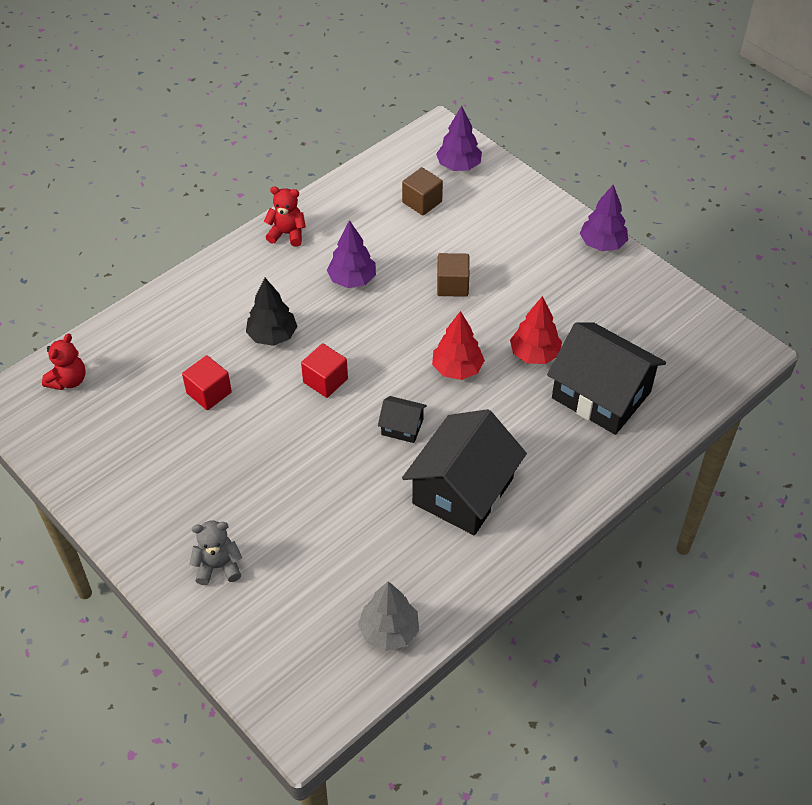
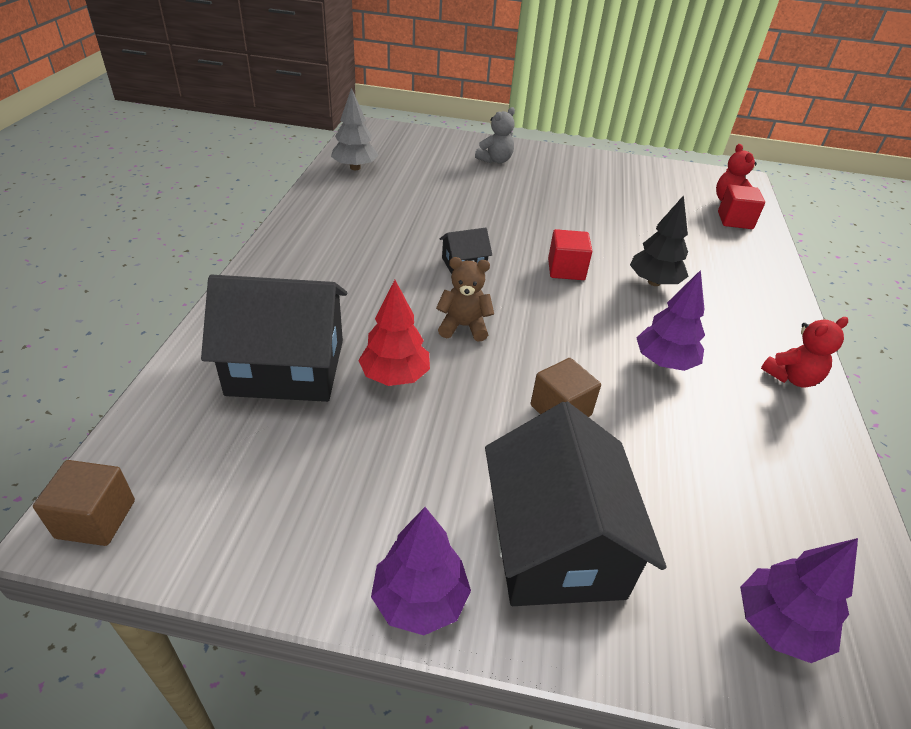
camera: 140 degrees right, 10 degrees down
(209, 393) = (635, 229): red cube -> red cube (735, 220)
(422, 202) = (733, 512): brown cube -> brown cube (96, 519)
(457, 369) = (463, 326): red tree -> brown teddy bear
(463, 491) = (369, 244): black house -> black house (555, 544)

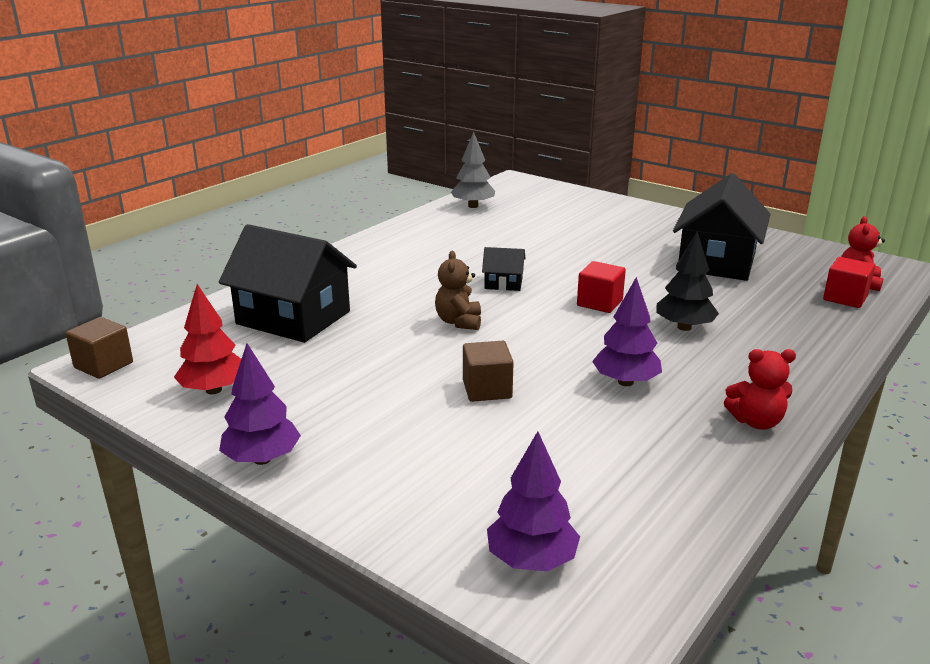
camera: 30 degrees right, 15 degrees down
(395, 376) = (370, 339): red tree -> red tree (214, 390)
(463, 326) = (459, 322): brown teddy bear -> brown teddy bear turned 120 degrees counterclockwise
(495, 160) = (616, 217): grey teddy bear -> none
(555, 544) = (393, 461): black house -> black house (716, 262)

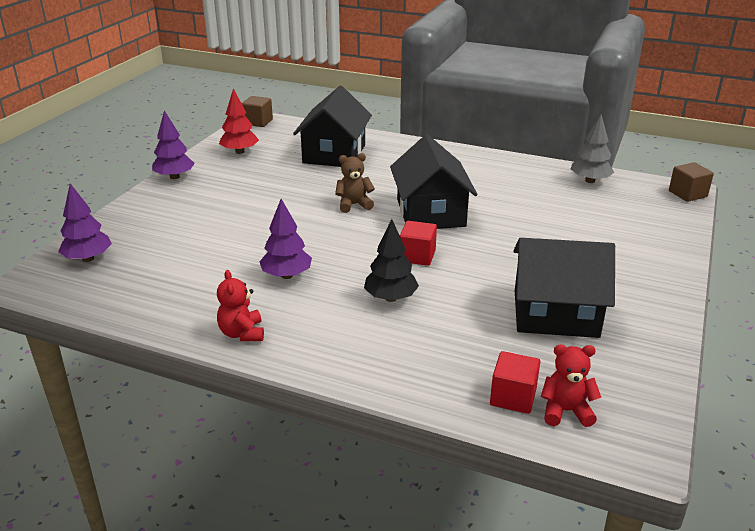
camera: 75 degrees right, 5 degrees up
(487, 389) = (261, 226): brown cube -> brown cube (687, 194)
(503, 283) = (430, 213): black house -> black house, size x2.21

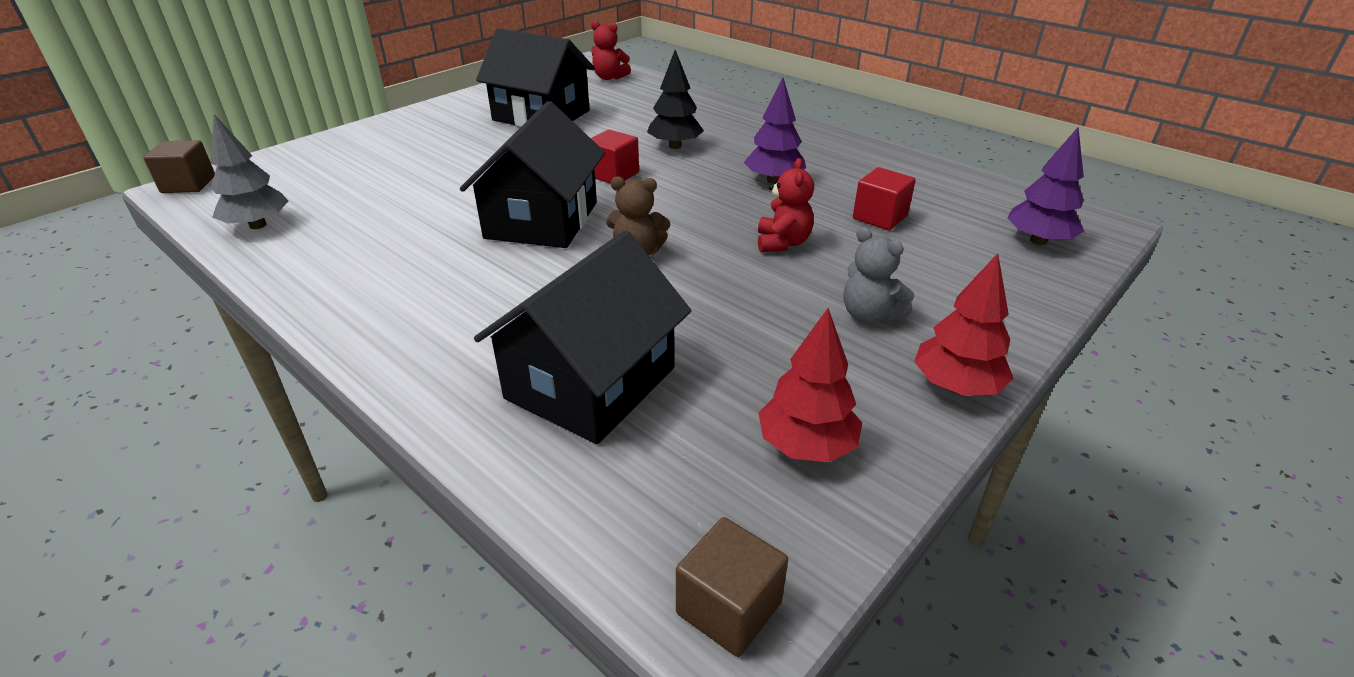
camera: 160 degrees left, 5 degrees up
(174, 177) = (956, 386): purple tree -> red tree
(212, 196) = (869, 315): none -> grey teddy bear
(242, 333) = (830, 143): red teddy bear -> red teddy bear (782, 243)
(513, 397) = (636, 86): red cube -> red cube (880, 217)

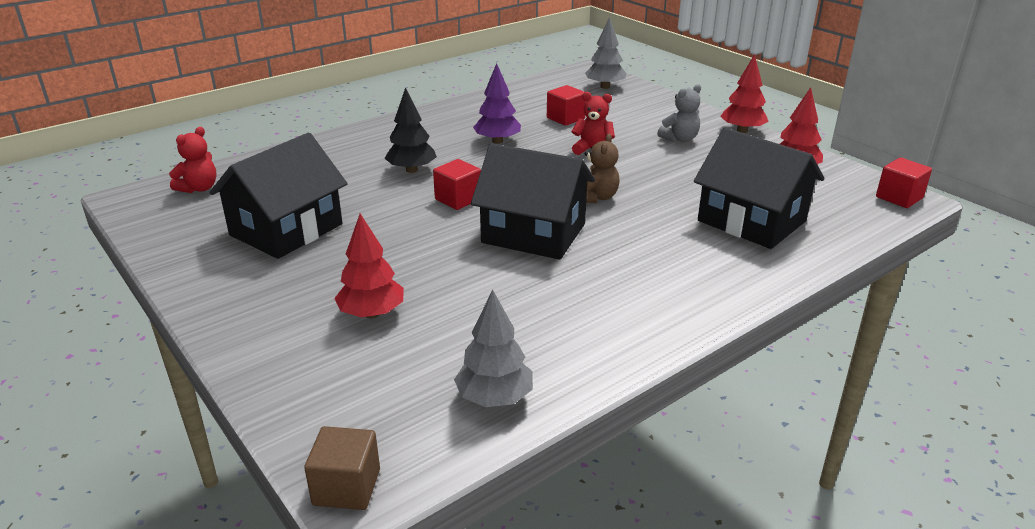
camera: 80 degrees left, 5 degrees down
(401, 164) = (372, 313): none -> red tree
(729, 608) = (899, 197): brown cube -> red cube
(1038, 241) = (605, 87): purple tree -> grey tree

